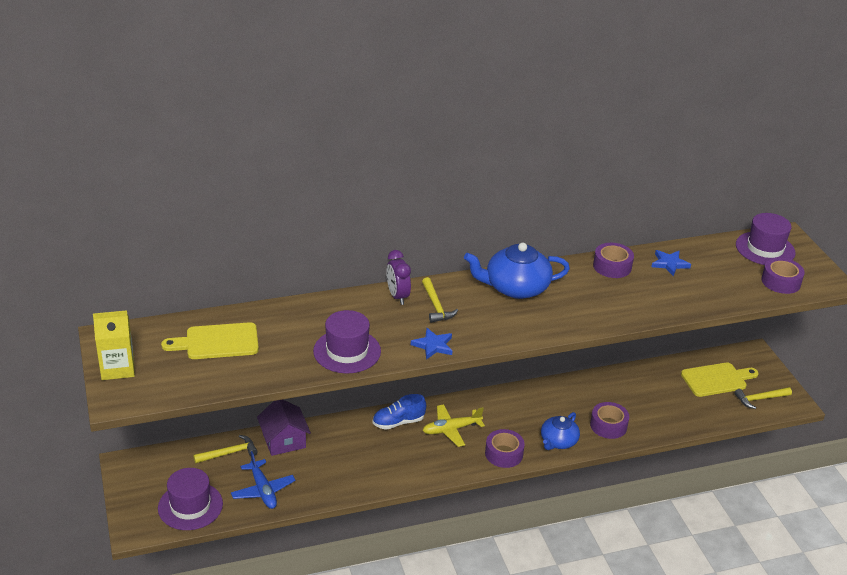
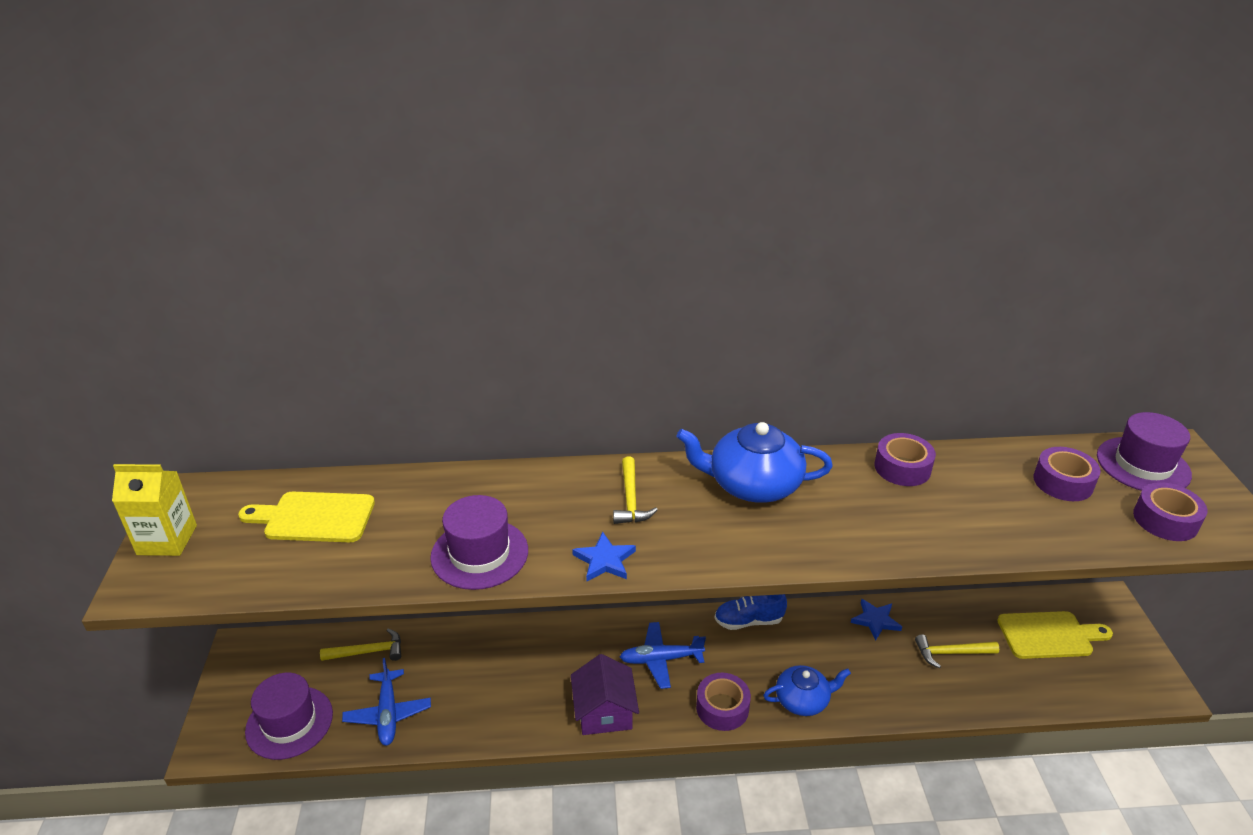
camera: 15 degrees right, 0 degrees up
(284, 440) = (442, 643): purple house -> purple house (604, 712)
(397, 296) = (583, 479): purple clock -> none
(398, 422) = (594, 638): blue shoe -> blue shoe (748, 621)
(451, 429) = (660, 659): yellow plane -> blue plane
(558, 441) = (803, 700): blue teapot -> blue teapot turned 150 degrees counterclockwise
(608, 425) = (880, 685): purple tape -> purple tape (1063, 482)
(669, 264) = (990, 473): blue star -> blue star (875, 620)
(760, 399) = (1111, 675): yellow hammer -> yellow hammer (951, 653)

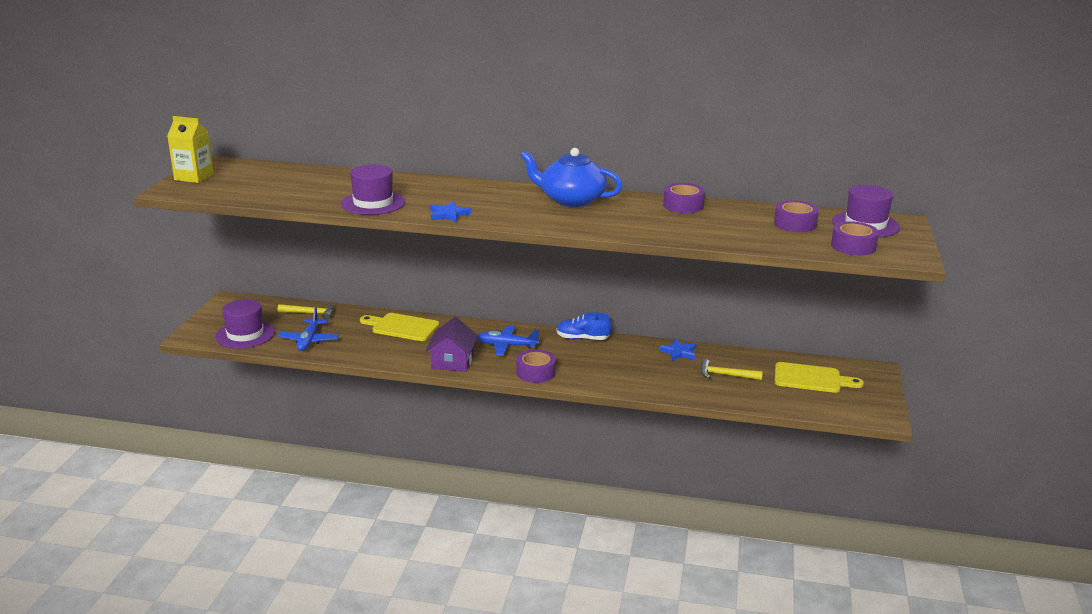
camera: 15 degrees right, 10 degrees down
(314, 517) = (283, 179): yellow cutting board -> yellow cutting board (402, 327)
(631, 499) = (484, 196): yellow hammer -> none
(803, 700) = (596, 378): blue teapot -> none

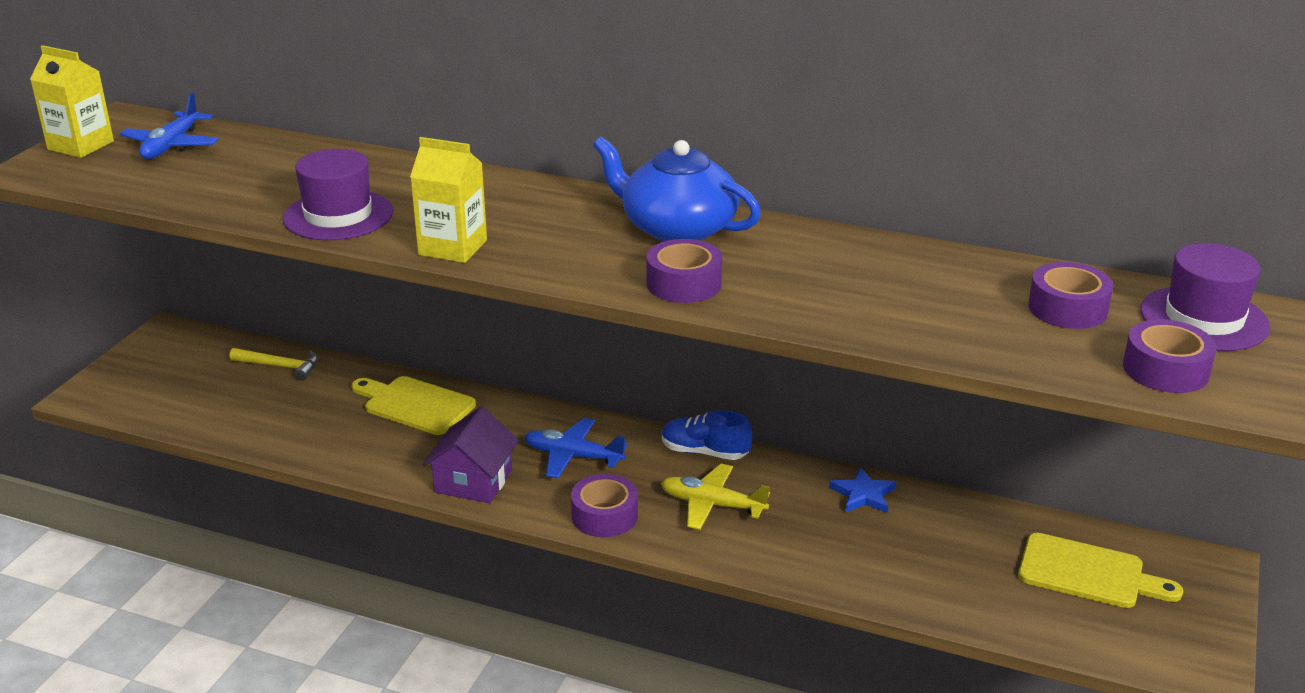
camera: 10 degrees right, 5 degrees up
(245, 334) = (166, 399): purple hat -> none
(309, 340) = (259, 419): blue plane -> blue plane (171, 146)
(448, 214) = (453, 247): blue star -> yellow carton
(595, 363) = (712, 505): none -> yellow plane
(683, 205) = (872, 253): purple tape -> purple tape (684, 284)
(725, 375) = (933, 551): yellow hammer -> none

